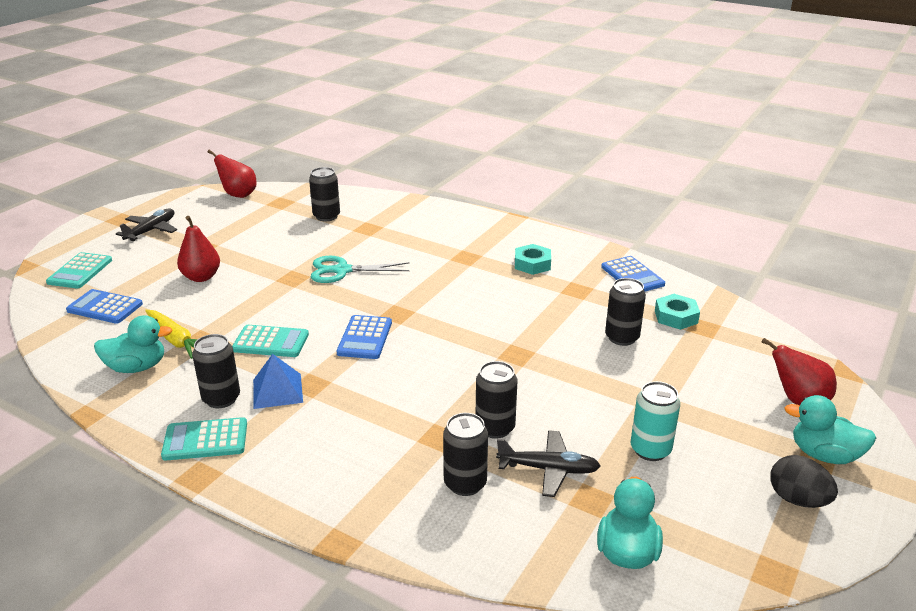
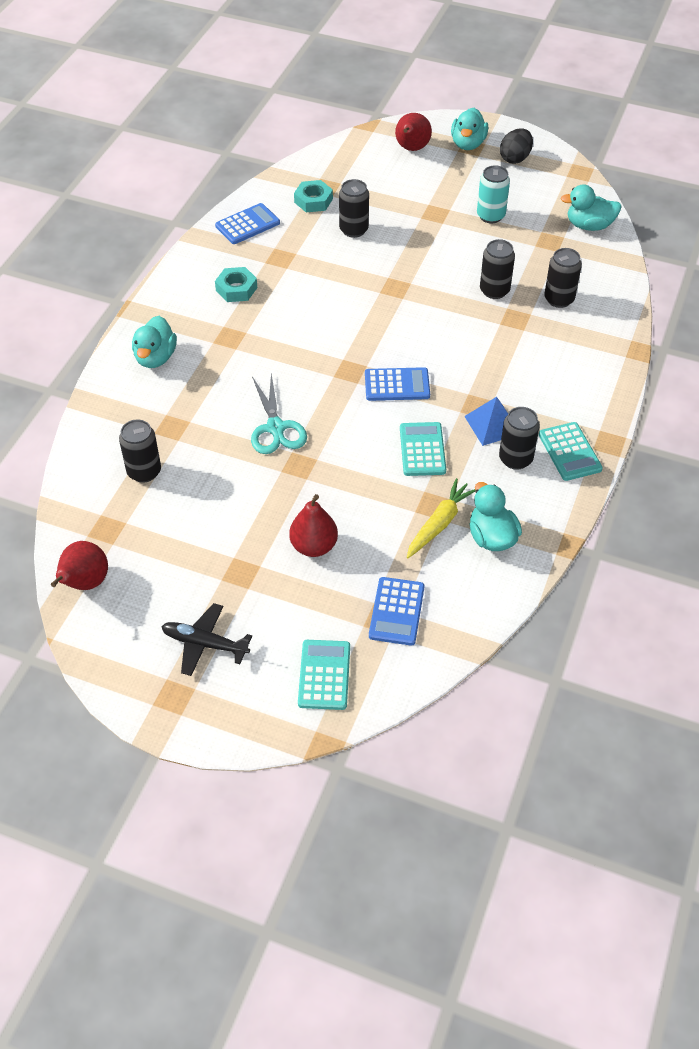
camera: 100 degrees left, 20 degrees up
(80, 271) = (324, 675): turquoise calculator -> turquoise calculator turned 90 degrees counterclockwise
(451, 225) = (155, 358): none -> turquoise duck
(548, 469) = (529, 261): black plane -> none

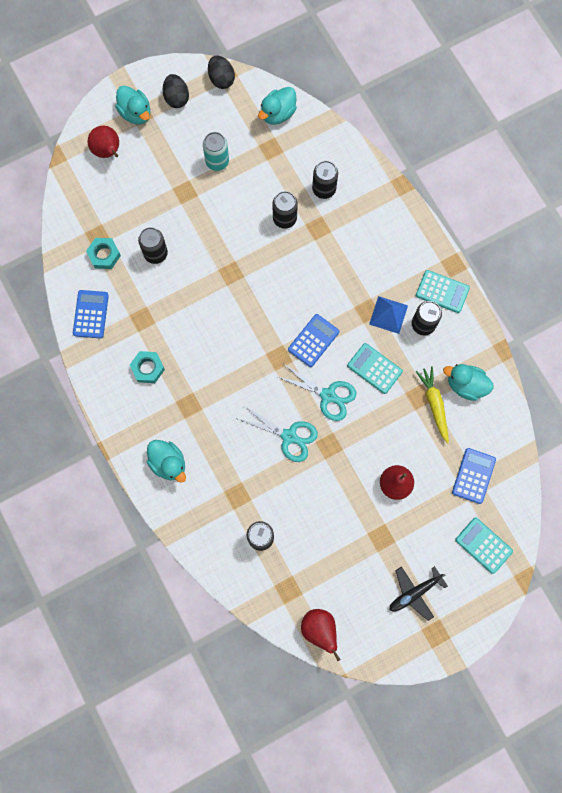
camera: 50 degrees left, 25 degrees up
(352, 431) = (328, 395): none -> turquoise scissors
(396, 611) = (473, 476): blue calculator -> blue calculator turned 120 degrees counterclockwise
(570, 173) = (221, 79): none -> black egg

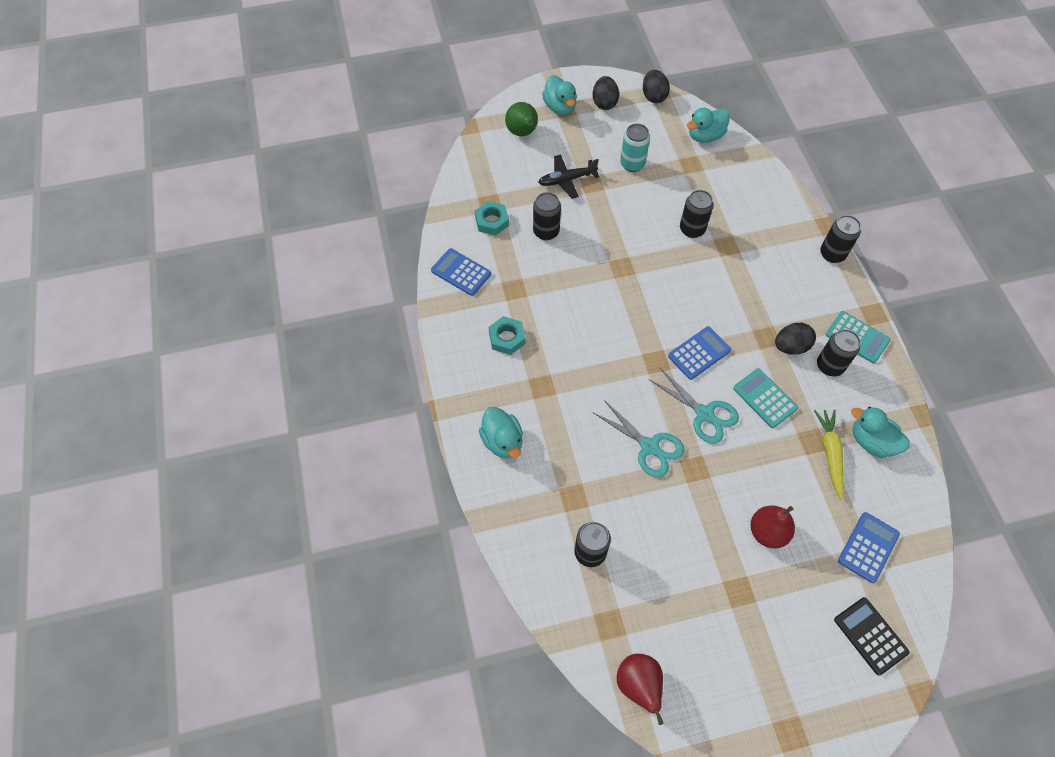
camera: 15 degrees right, 15 degrees down
(91, 314) = (461, 272): blue calculator -> blue calculator turned 75 degrees counterclockwise
(108, 151) = (523, 133): red pear -> green pear
(324, 189) = (740, 211): black can -> black can (832, 254)
(388, 315) = (790, 347): blue pyramid -> black egg
(414, 592) = (771, 672): black plane -> black plane (567, 180)
(483, 545) = (870, 636): turquoise calculator -> black calculator

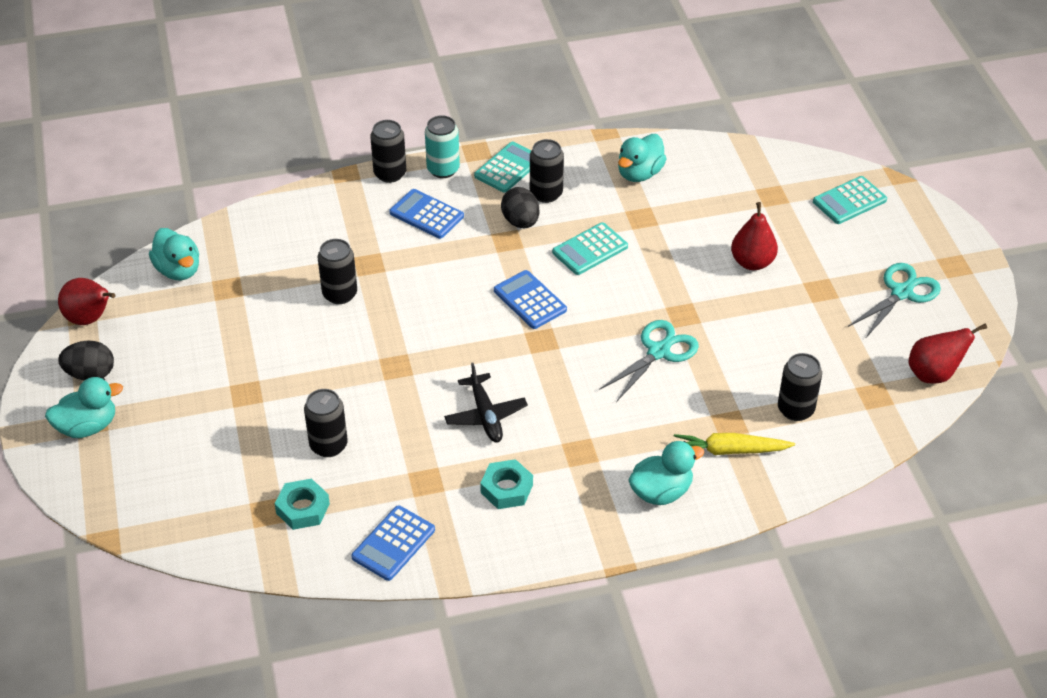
camera: 90 degrees left, 15 degrees down
(523, 133) = (132, 472): green pear -> none
(567, 180) = (235, 421): black plane -> black plane (485, 415)
(632, 164) = (217, 348): turquoise can -> turquoise can (443, 169)
(654, 96) = (90, 319): black egg -> red pear
(704, 414) = (612, 301): turquoise scissors -> turquoise scissors (901, 293)
(830, 454) = (656, 206): yellow carrot -> yellow carrot (730, 451)
(868, 547) = (759, 191): blue calculator -> blue calculator (426, 215)
(870, 636) = (849, 201): black calculator -> turquoise calculator

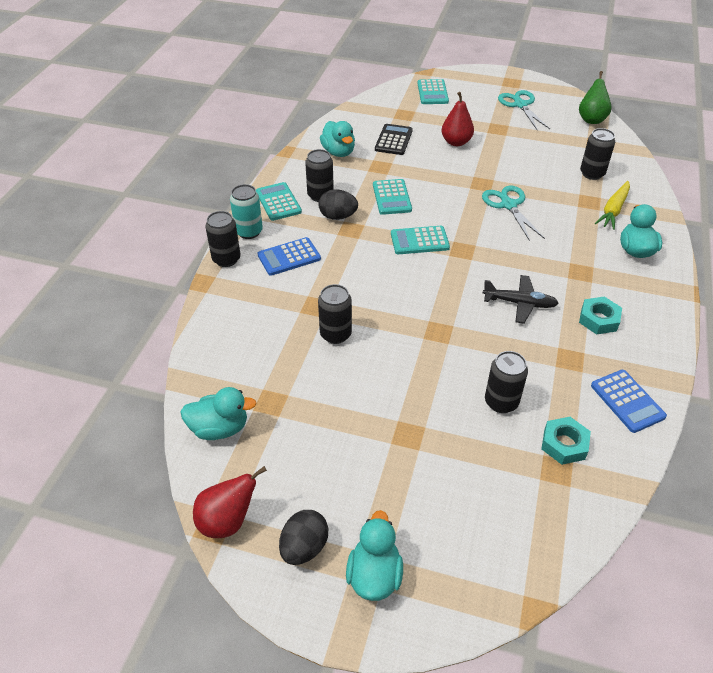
camera: 60 degrees left, 0 degrees up
(530, 300) = (419, 241): blue calculator -> turquoise calculator
(706, 208) = (393, 140): none -> black calculator
(934, 374) = (591, 119): red pear -> green pear

